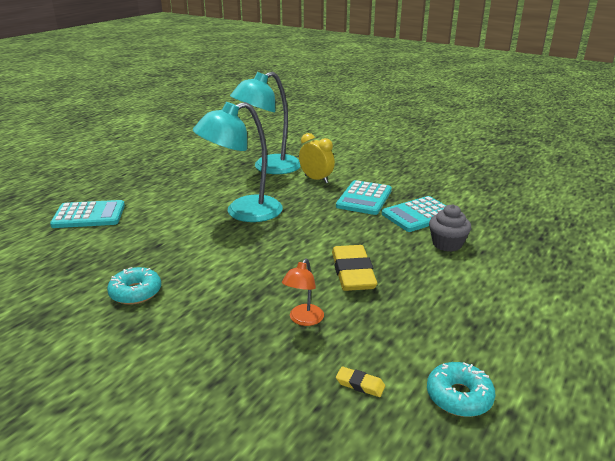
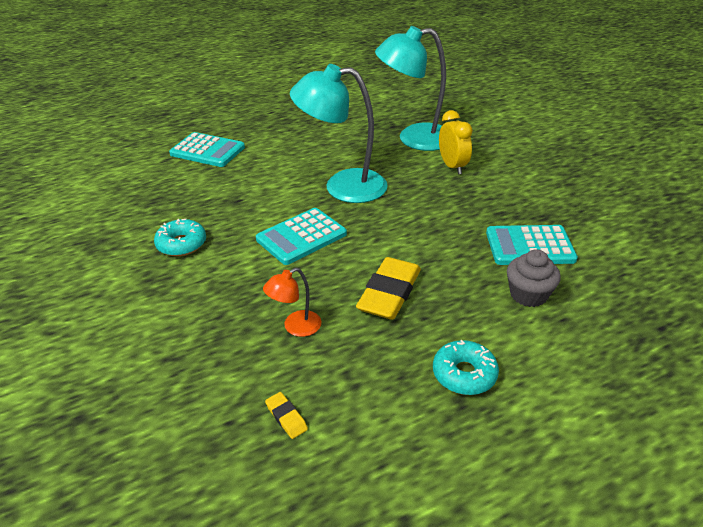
camera: 30 degrees right, 10 degrees up
(364, 198) = (484, 206): turquoise calculator -> turquoise calculator (301, 237)
(459, 396) = (368, 475): turquoise donut -> turquoise donut (464, 374)

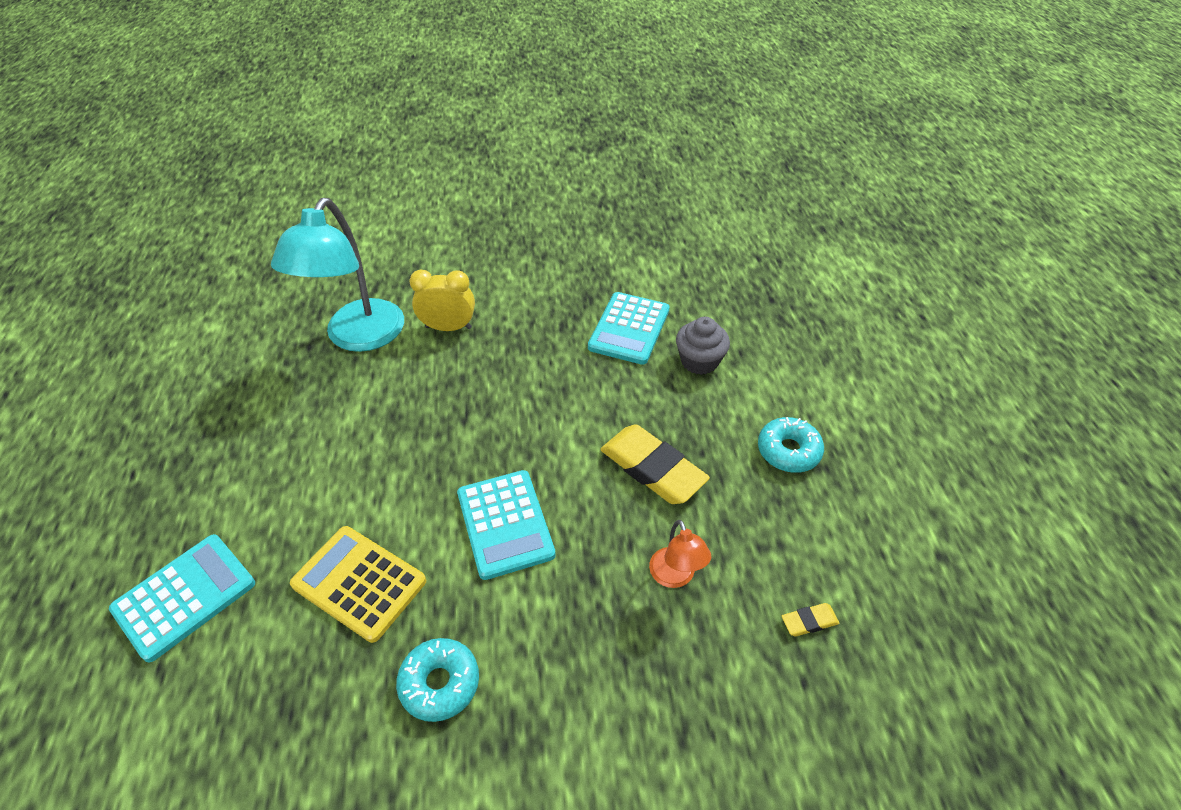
camera: 70 degrees left, 10 degrees up
(235, 197) = (359, 583): none -> yellow calculator
(342, 186) = (418, 446): turquoise lamp -> none

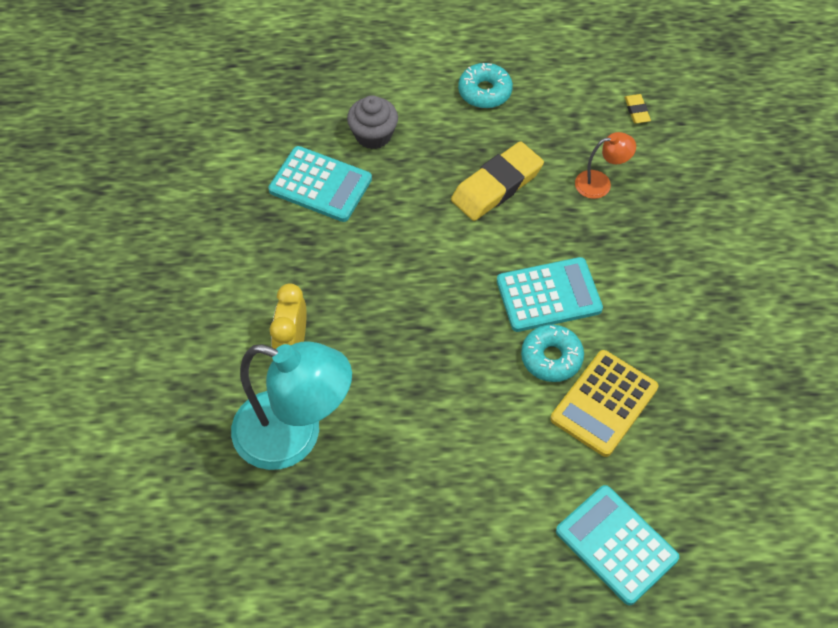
camera: 85 degrees left, 10 degrees up
(440, 683) = (688, 339): turquoise donut -> turquoise donut (551, 358)

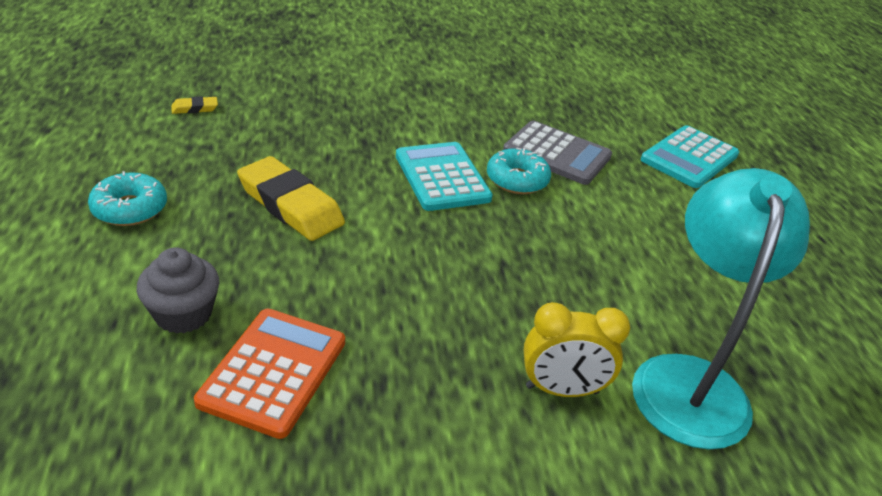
camera: 100 degrees left, 20 degrees down
(320, 185) = (273, 371): turquoise calculator -> orange calculator
(600, 183) = (293, 137): orange lamp -> none
(604, 403) = (557, 154): yellow calculator -> grey calculator

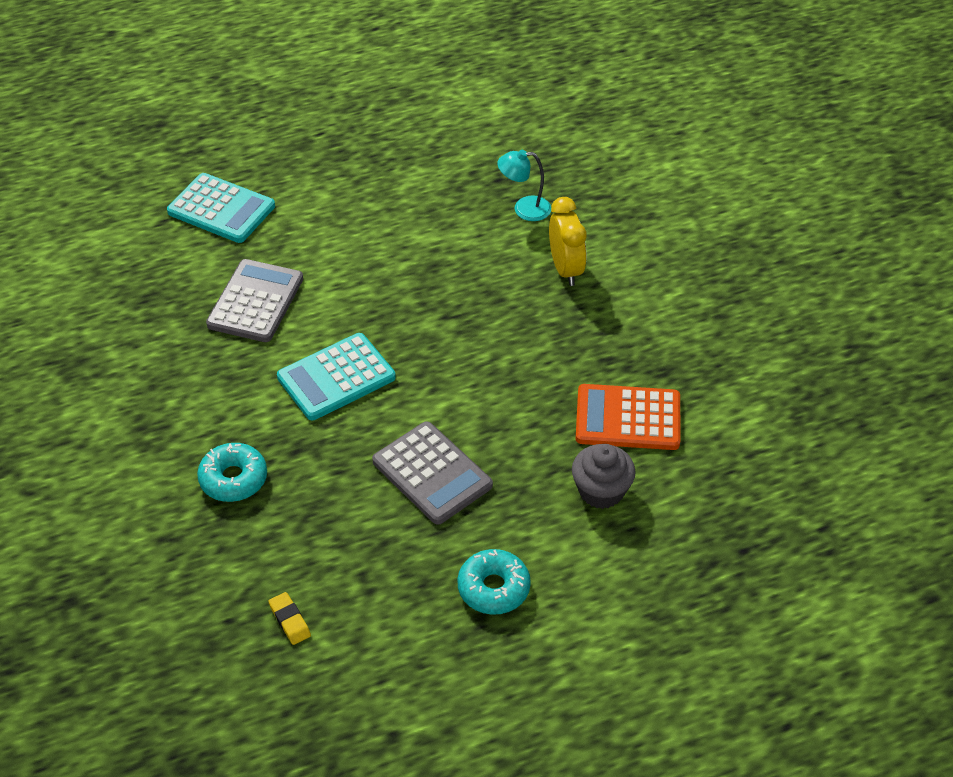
camera: 100 degrees left, 10 degrees up
(290, 205) = (432, 473): yellow eraser -> grey calculator
(517, 180) = (316, 324): turquoise donut -> turquoise donut (233, 479)
(690, 380) = (524, 209): turquoise lamp -> turquoise lamp, size x0.46

